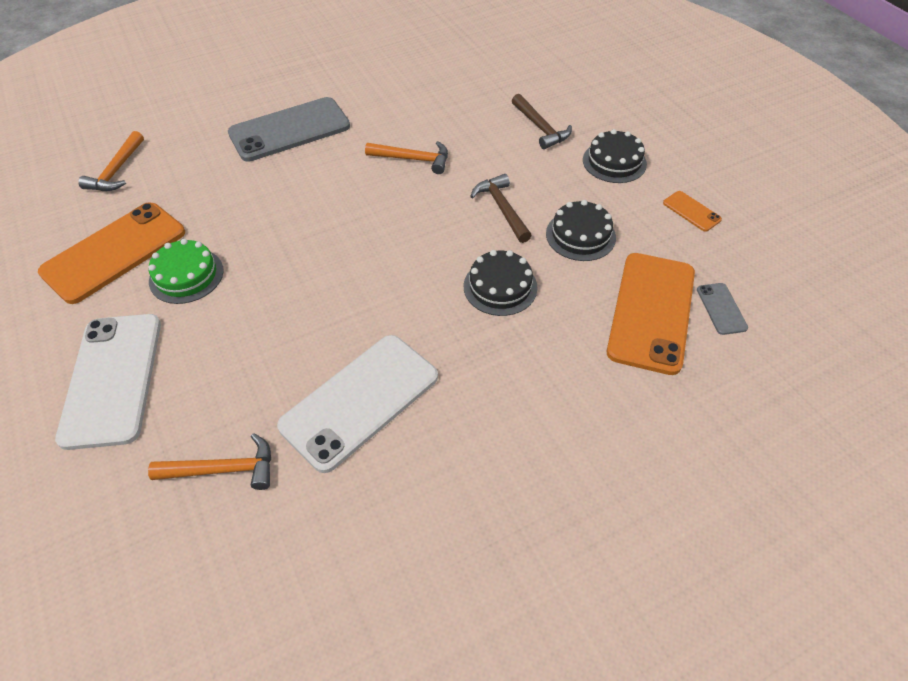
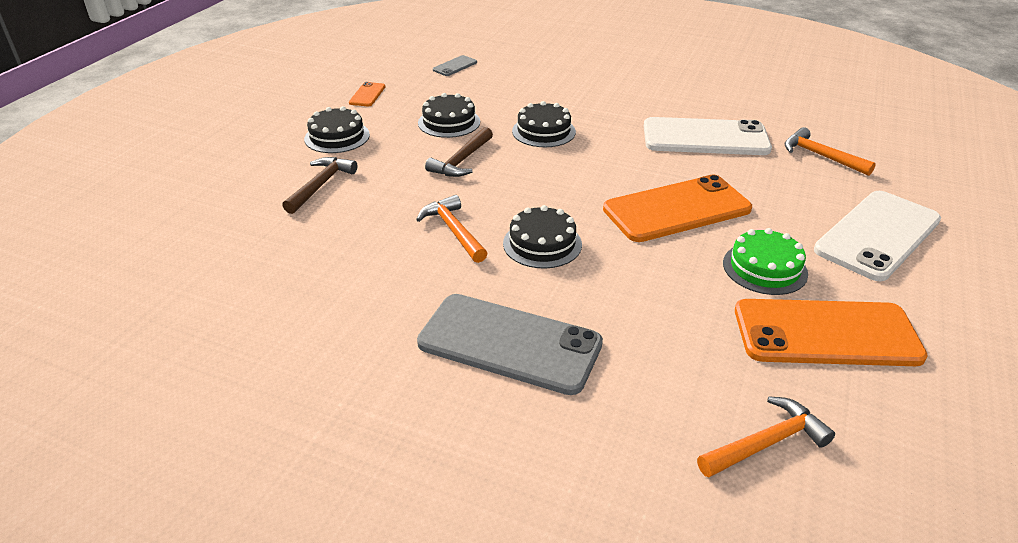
camera: 130 degrees left, 15 degrees down
(350, 189) = (542, 244): none -> black cake
(651, 312) = (488, 82): orange phone -> orange phone (677, 209)

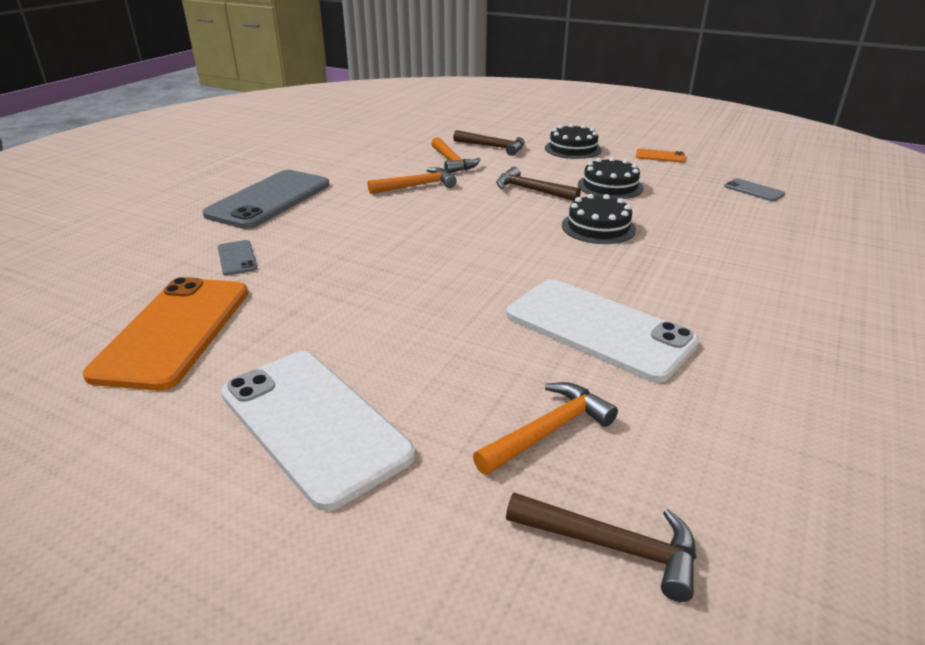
camera: 95 degrees right, 5 degrees down
(542, 244) = (385, 215): black cake -> none
(676, 330) = (237, 258): none -> grey phone
(677, 209) = (421, 283): orange phone -> none
(705, 138) = (598, 329): white phone -> white phone turned 60 degrees counterclockwise
(764, 268) = (293, 317): green cake -> none
(767, 442) = (93, 276): orange hammer -> orange hammer (452, 162)
(886, 142) = (613, 546): none -> brown hammer

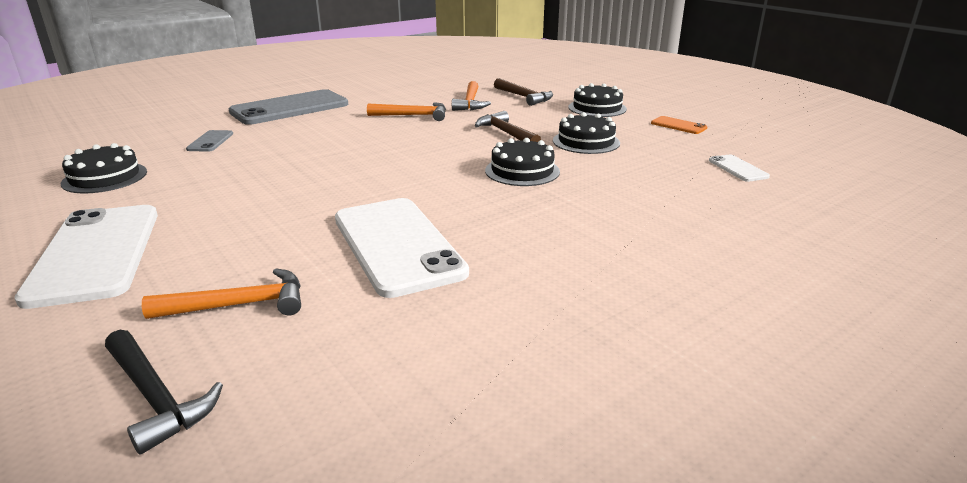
camera: 25 degrees right, 5 degrees down
(174, 331) = (105, 177): orange phone -> black cake
(613, 546) = (156, 398): brown hammer -> black hammer
(754, 190) = (738, 168): grey phone -> white phone

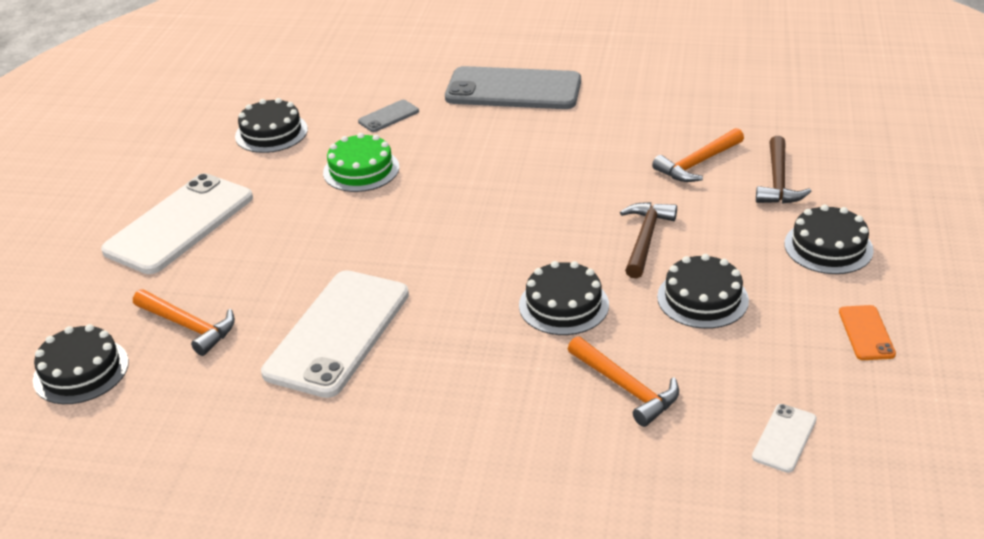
camera: 50 degrees right, 10 degrees up
(156, 398) = (81, 371): black hammer -> black cake
(239, 169) = (361, 170): none -> green cake
(413, 116) = (604, 159): orange hammer -> orange hammer (626, 388)

